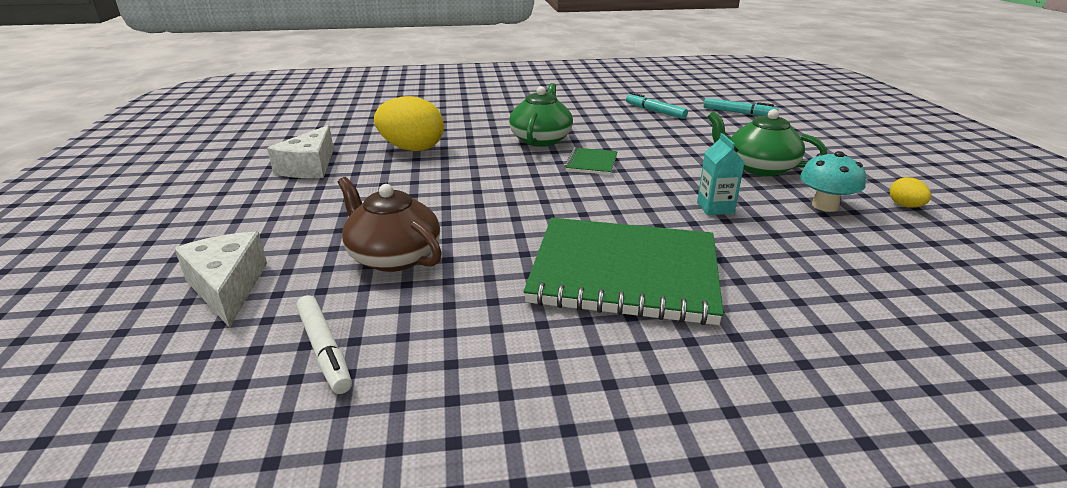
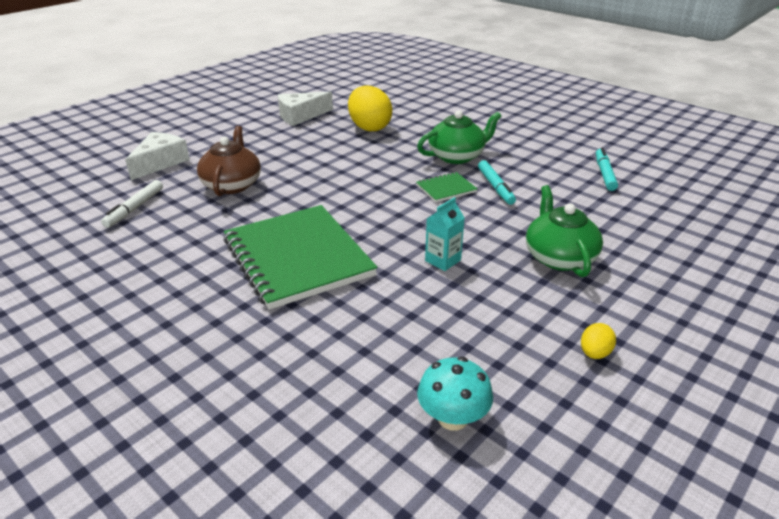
camera: 50 degrees right, 5 degrees up
(738, 113) = (684, 210): turquoise marker -> turquoise marker (495, 187)
(825, 206) = (525, 309): turquoise mushroom -> turquoise mushroom (453, 418)

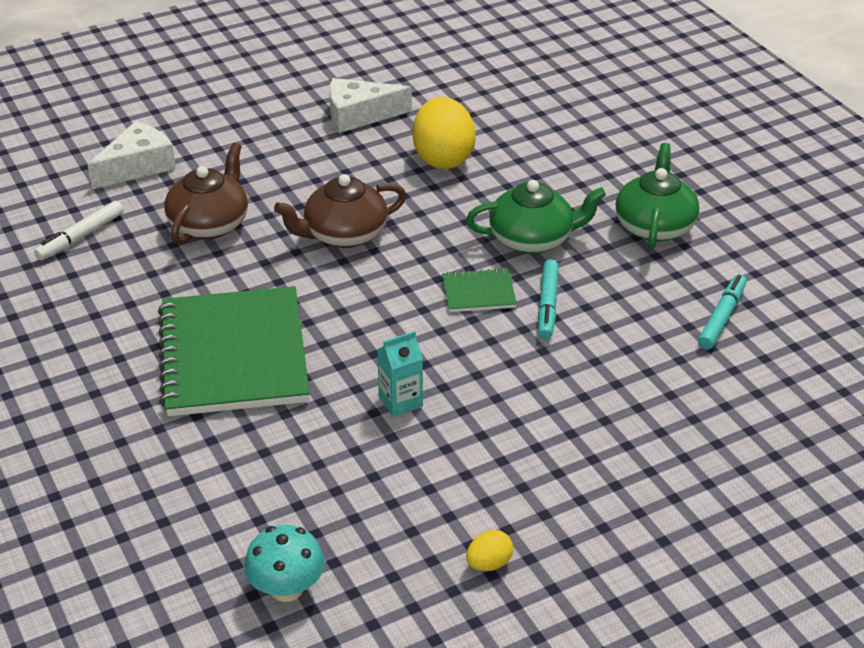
camera: 20 degrees right, 5 degrees up
(332, 174) = (344, 234): none -> brown teapot
(559, 257) = (547, 433): green teapot -> green teapot (655, 226)

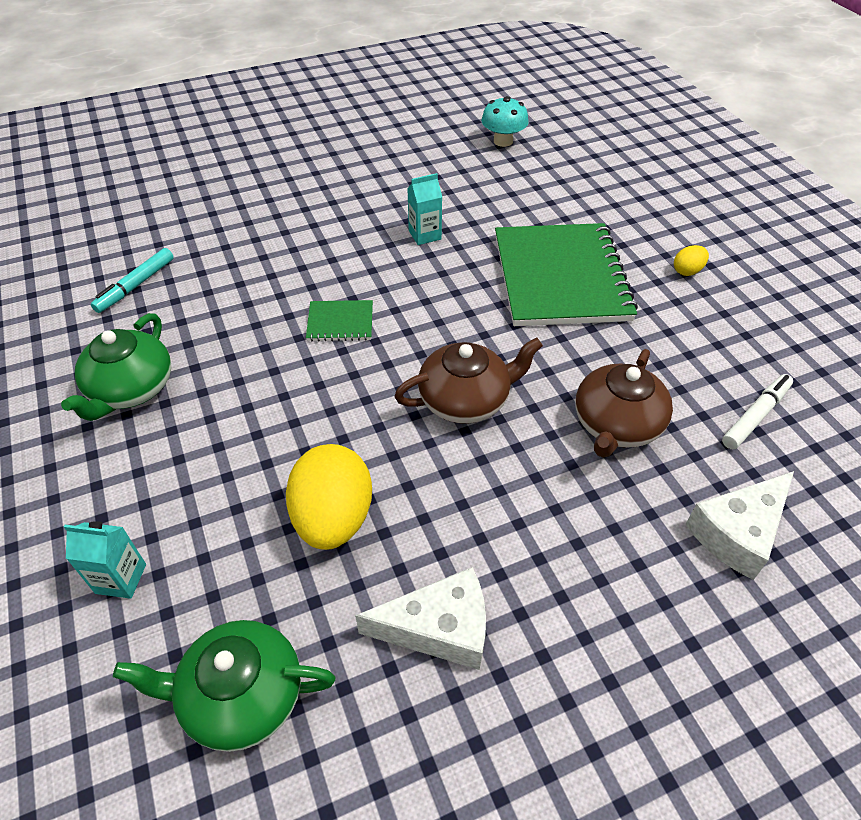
camera: 175 degrees left, 10 degrees up
(489, 564) = (383, 145): yellow egg -> yellow egg (687, 271)
(533, 239) = (267, 380): green teapot -> green teapot (241, 696)
(548, 305) = (281, 306): turquoise marker -> none
(581, 124) = (121, 578): none -> turquoise carton

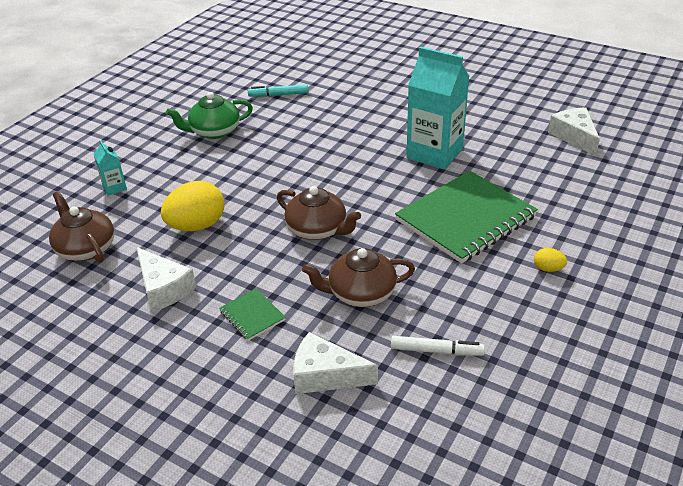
camera: 55 degrees right, 10 degrees down
(241, 696) = (86, 248): green teapot -> brown teapot
(340, 322) = (326, 163): green notebook -> green notebook (252, 315)
(425, 235) = (434, 153): turquoise carton -> turquoise carton, size x2.24
(503, 141) = (574, 136): turquoise mushroom -> white cheese

